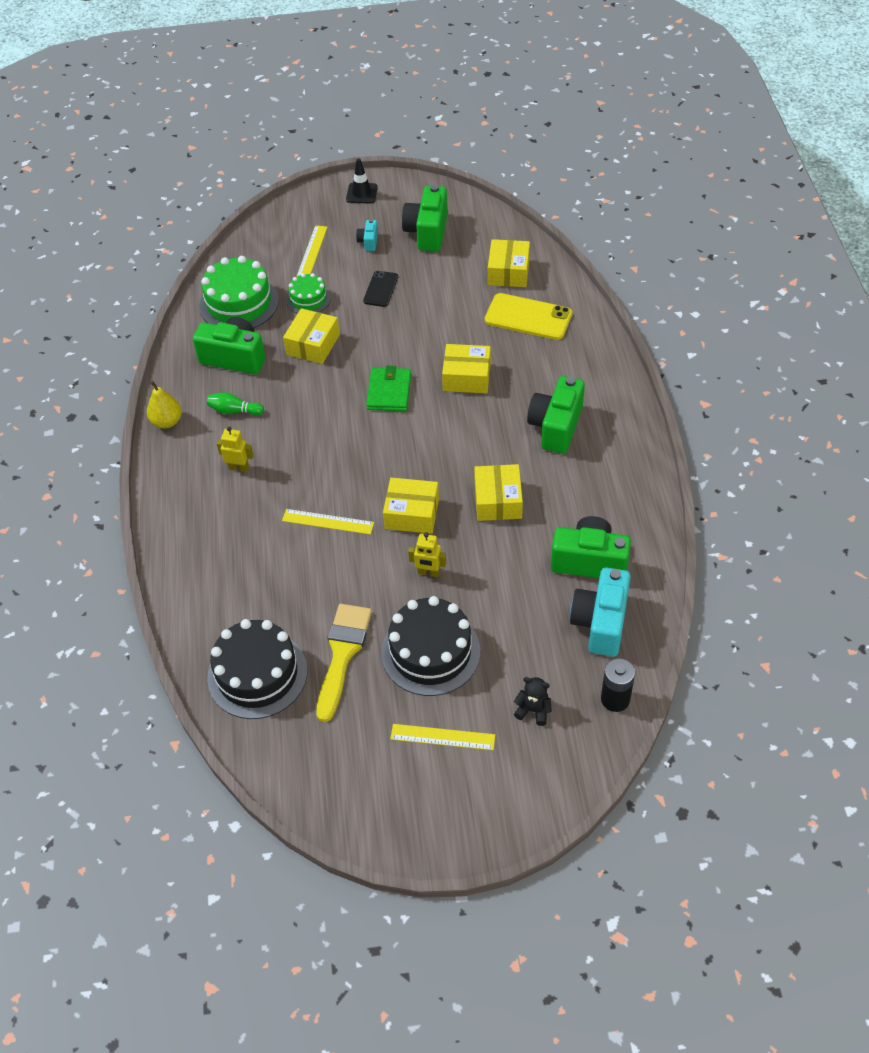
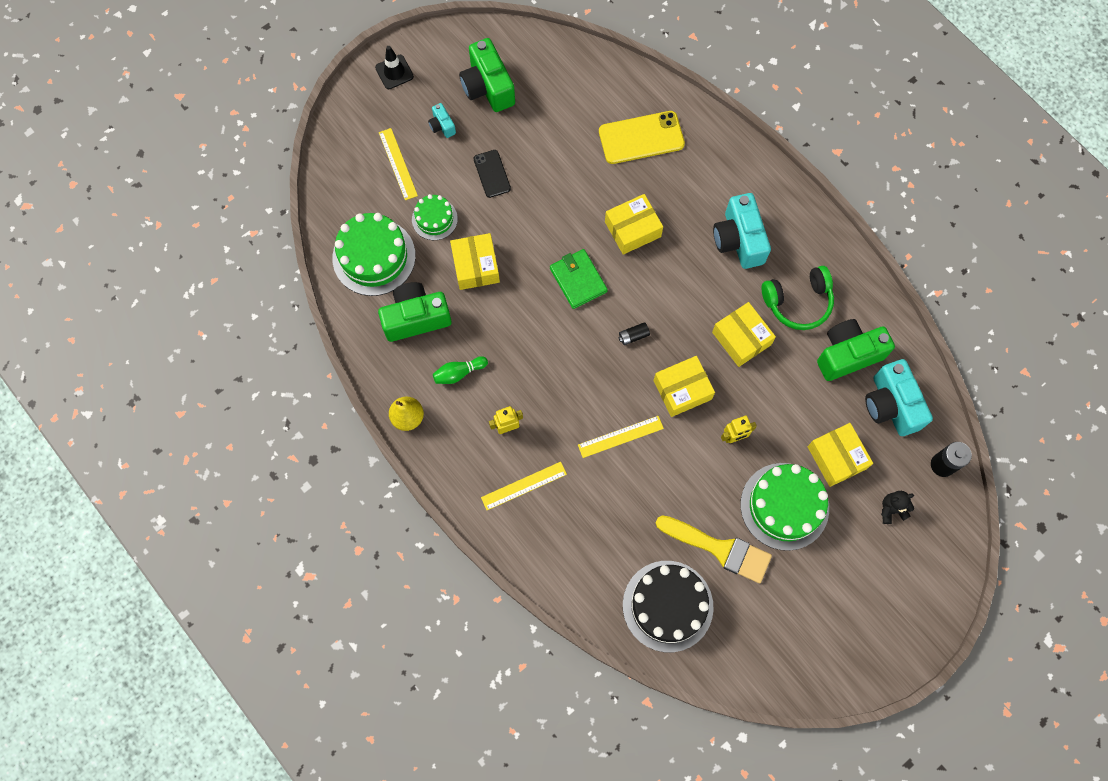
camera: 35 degrees left, 20 degrees up
(342, 654) = (719, 549): yellow brush -> yellow brush turned 135 degrees clockwise
(402, 453) = (633, 336): none -> black battery
(430, 652) = (784, 506): black cake -> green cake
(442, 737) = (843, 572): yellow ruler -> yellow ruler (524, 486)
(508, 272) = (591, 96): yellow box -> yellow box (836, 457)
(555, 426) = (738, 240): green camera -> turquoise camera
(574, 498) = (798, 302): none -> green headphones

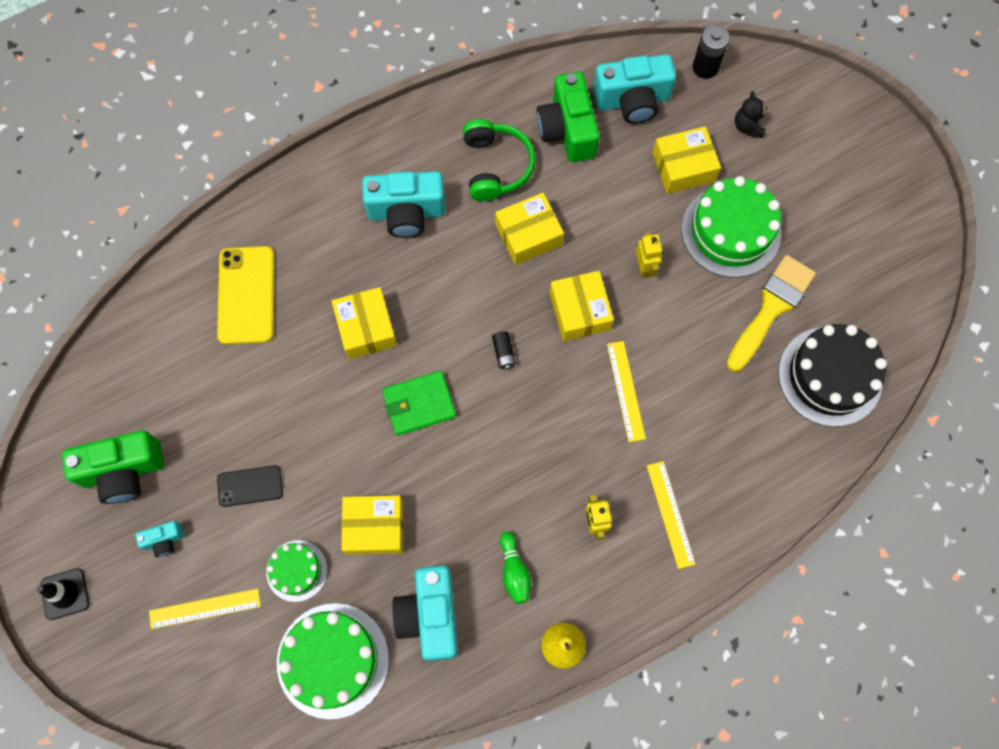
camera: 80 degrees left, 0 degrees up
(416, 318) = (430, 615): green camera -> turquoise camera

